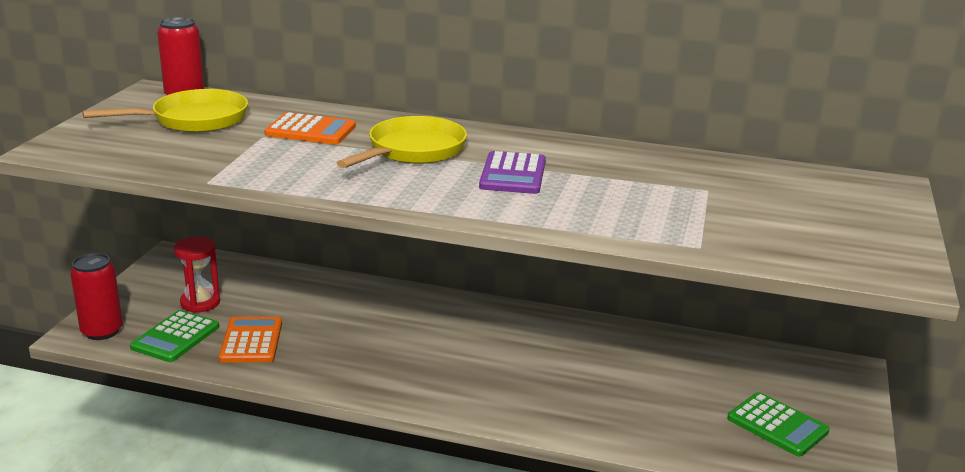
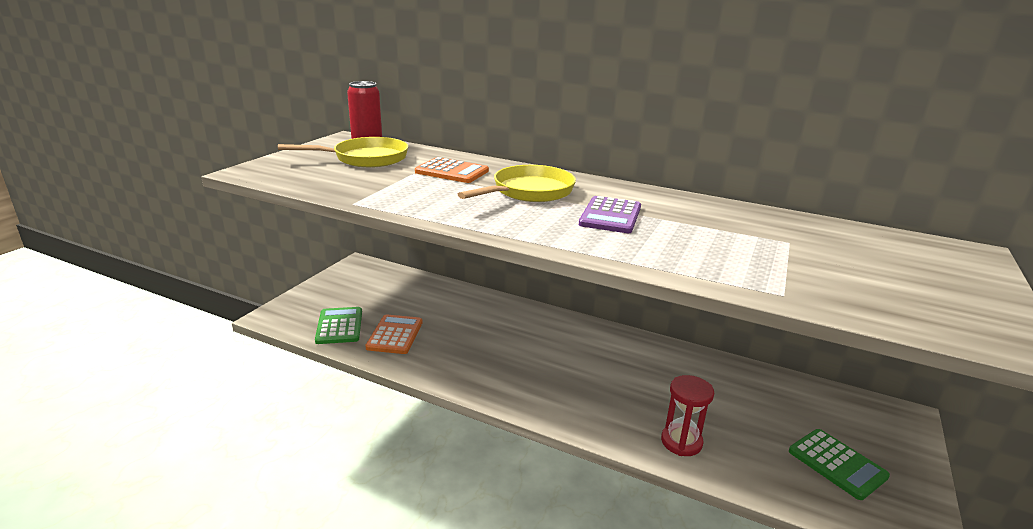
camera: 10 degrees right, 0 degrees up
(102, 331) = (288, 316): red can -> none
(175, 337) = (339, 326): green calculator -> green calculator turned 135 degrees clockwise
(200, 303) = (366, 301): red hourglass -> red hourglass (681, 442)

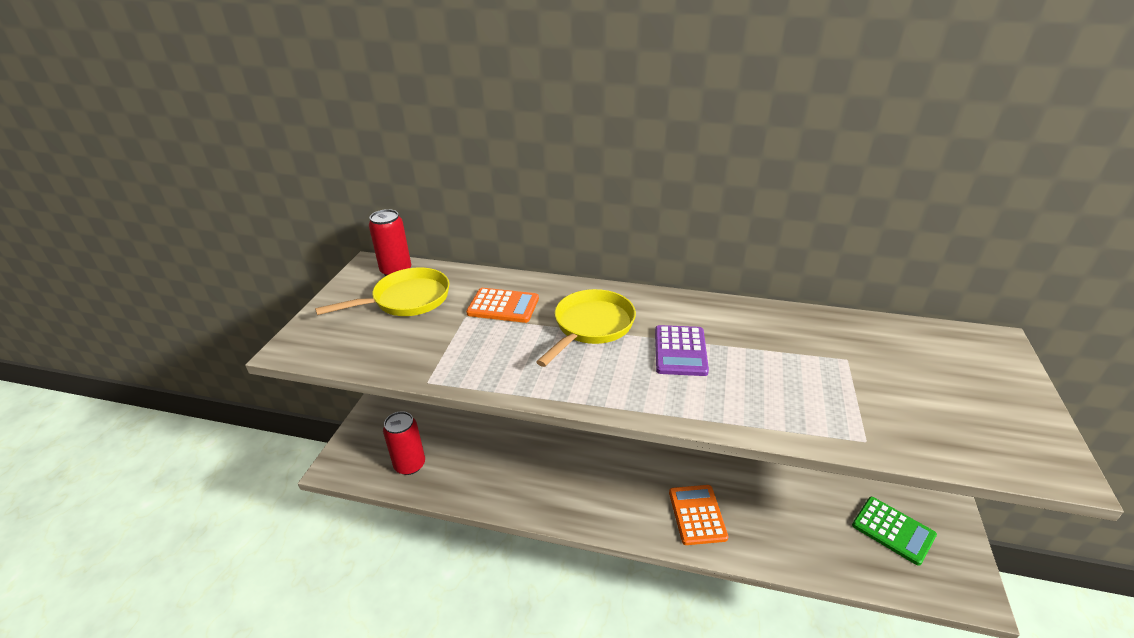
camera: 10 degrees left, 10 degrees up
(339, 326) = (410, 465): green calculator -> red can
(395, 335) = (468, 464): orange calculator -> orange calculator (697, 515)
(681, 442) = (763, 536): red hourglass -> none

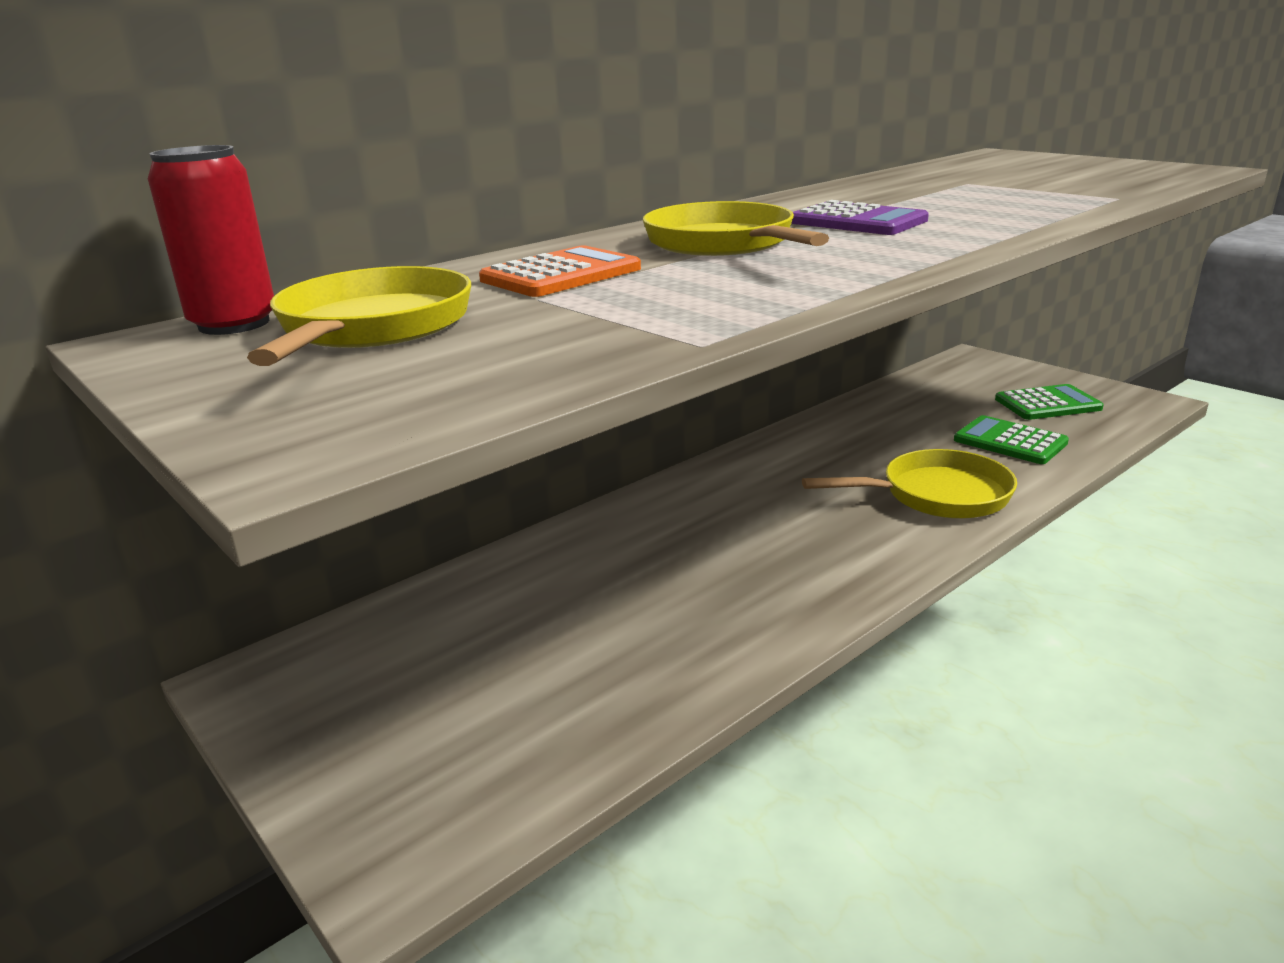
camera: 55 degrees left, 10 degrees down
(410, 465) = (536, 740): red can -> none
(697, 515) = (937, 495): orange calculator -> yellow pan
(805, 527) = (1010, 441): none -> green calculator

